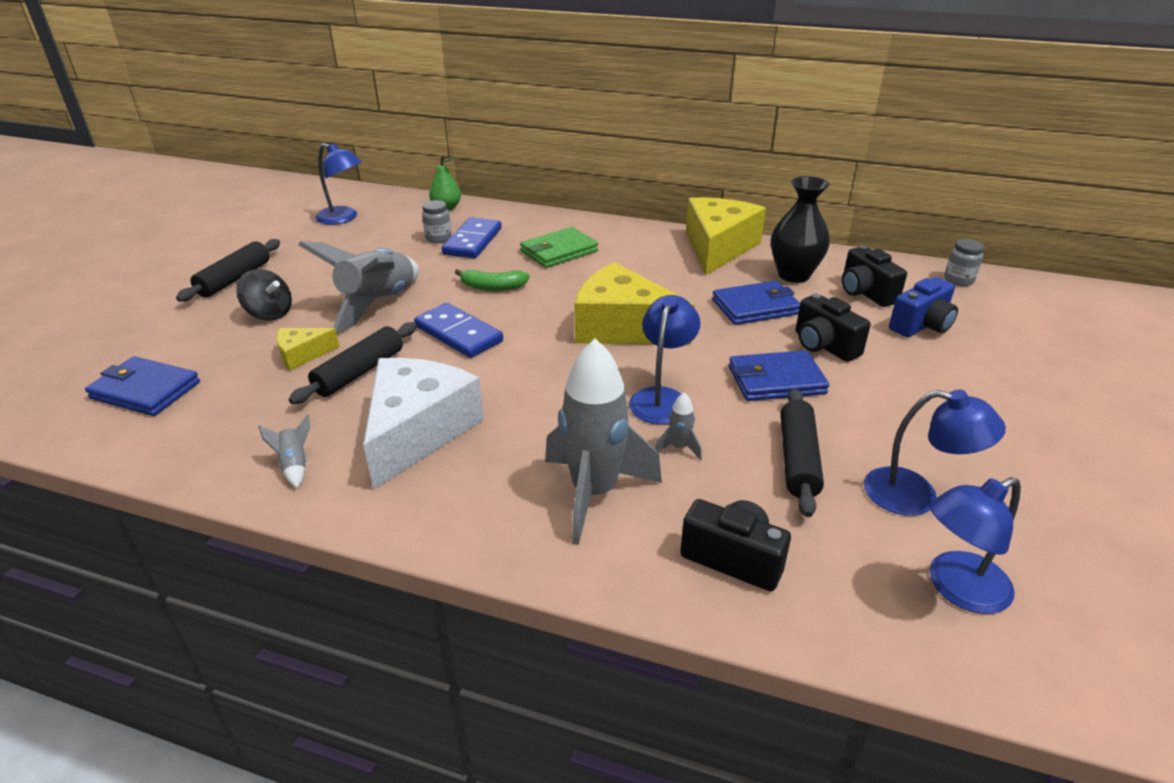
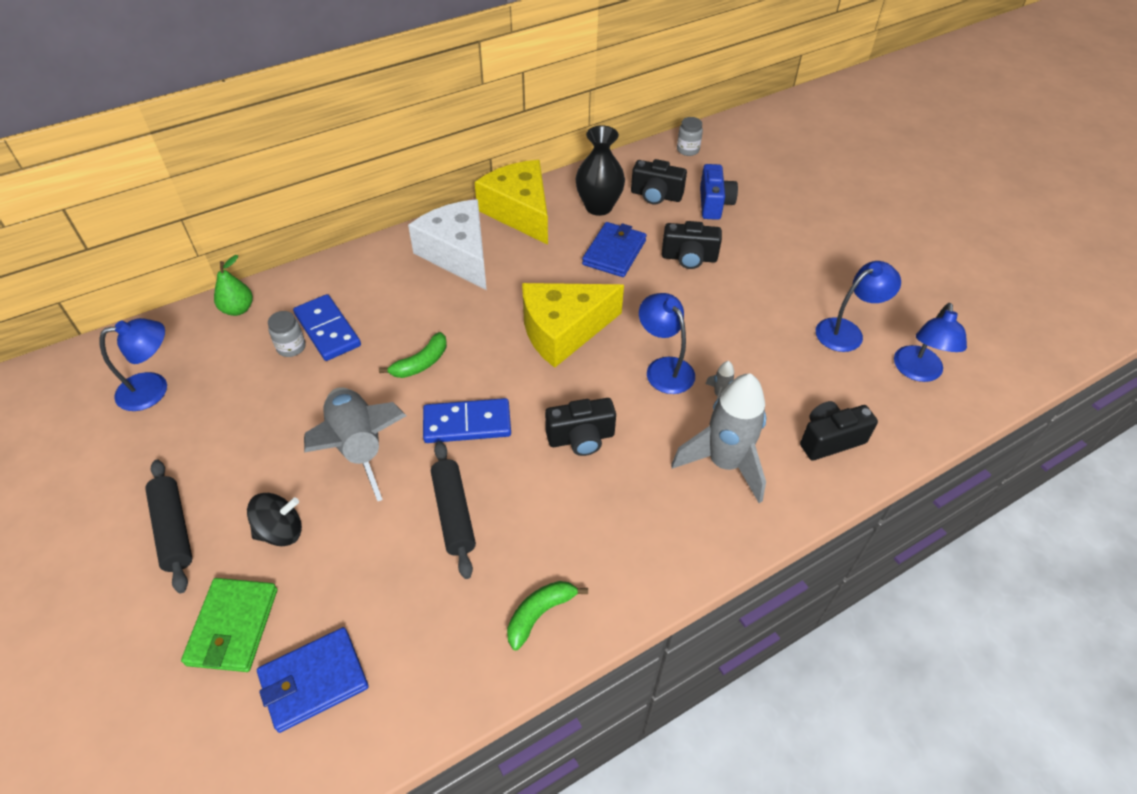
camera: 50 degrees left, 15 degrees up
(294, 465) = (539, 614): grey rocket -> green banana
(302, 355) = (383, 539): yellow cheese -> none
(418, 431) = (571, 517): white cheese -> white cheese (458, 254)
(514, 393) = (581, 438): none -> black camera
(559, 251) = (414, 292): green wallet -> green wallet (233, 627)
(776, 380) = (700, 305): blue wallet -> none
(798, 459) = (778, 353): black rolling pin -> none

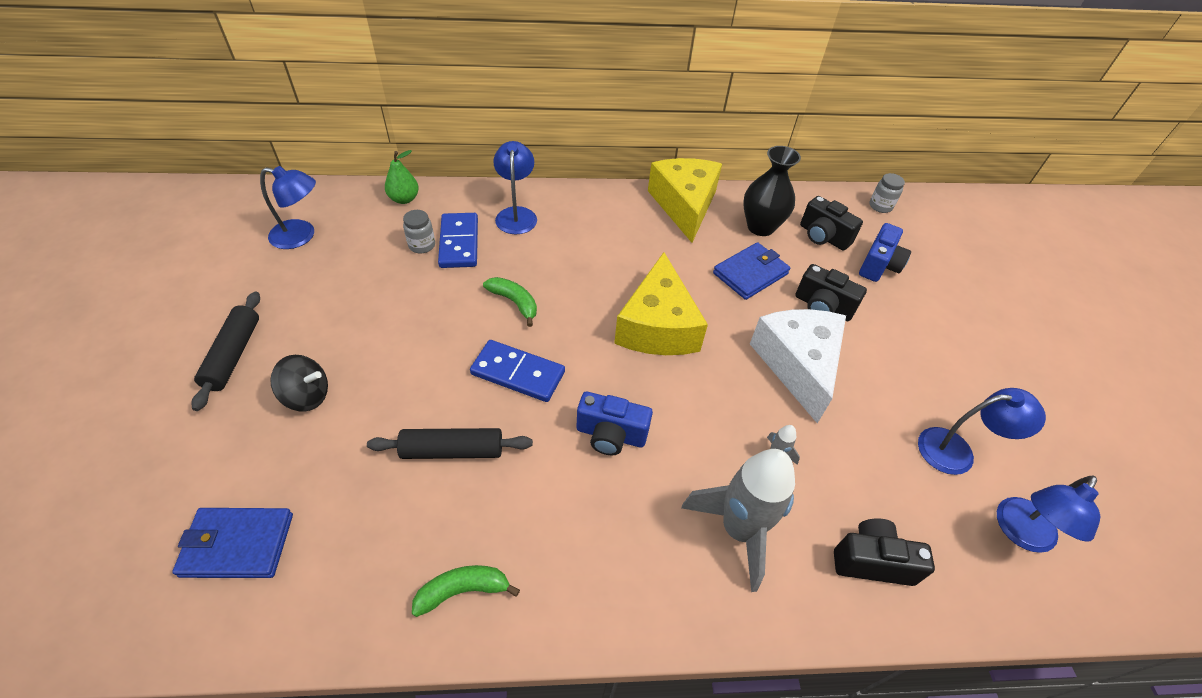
camera: 25 degrees right, 0 degrees up
(233, 627) = (215, 460): green wallet -> none
(359, 448) = (415, 353): grey rocket -> none
(421, 363) = (514, 302): green banana -> green banana turned 120 degrees counterclockwise
(454, 513) = (452, 450): black rolling pin -> black rolling pin turned 75 degrees clockwise
(458, 254) = (607, 222): white cheese -> white cheese (798, 365)
(563, 331) = (657, 326): yellow cheese -> yellow cheese turned 90 degrees counterclockwise
(581, 438) = (611, 435): black camera -> blue camera
(664, 368) = (733, 403): blue lamp -> blue lamp (516, 214)

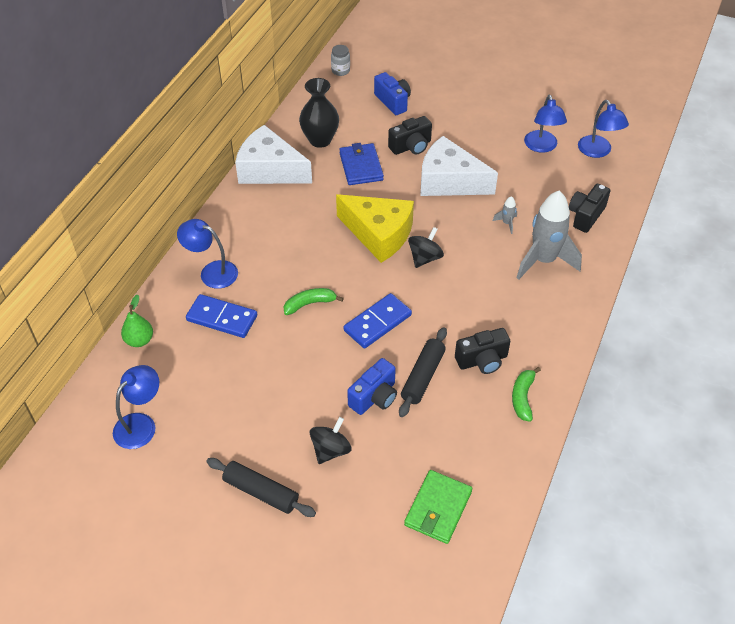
camera: 60 degrees left, 0 degrees up
(237, 544) = (438, 508): blue wallet -> green wallet
(422, 245) = (209, 343): grey jar -> none
(611, 435) = (453, 292): blue camera -> blue camera (374, 397)
(650, 384) = (425, 258): none -> black spinning top
(684, 205) = (270, 170): yellow cheese -> white cheese
(823, 236) = (350, 114): black camera -> black camera (482, 360)
(957, 451) = (542, 147): blue lamp -> blue lamp turned 150 degrees clockwise

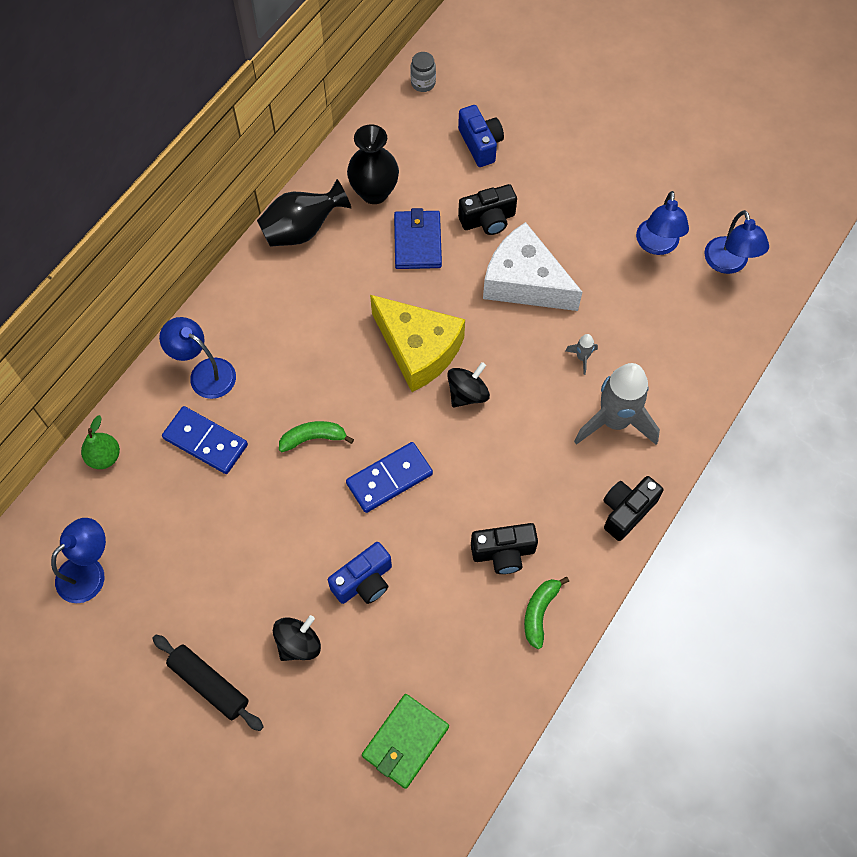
camera: 10 degrees right, 15 degrees up
(270, 170) = (302, 230): white cheese -> black vase
(423, 376) = (427, 563): black rolling pin -> none
(585, 215) = (686, 362): black camera -> black camera (626, 511)

